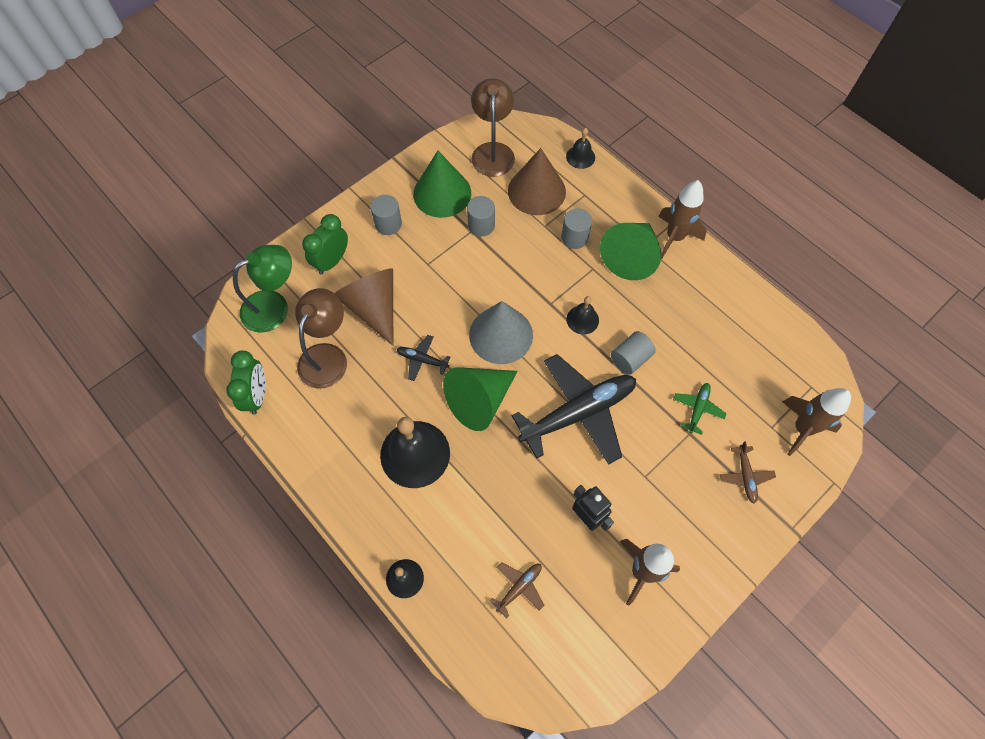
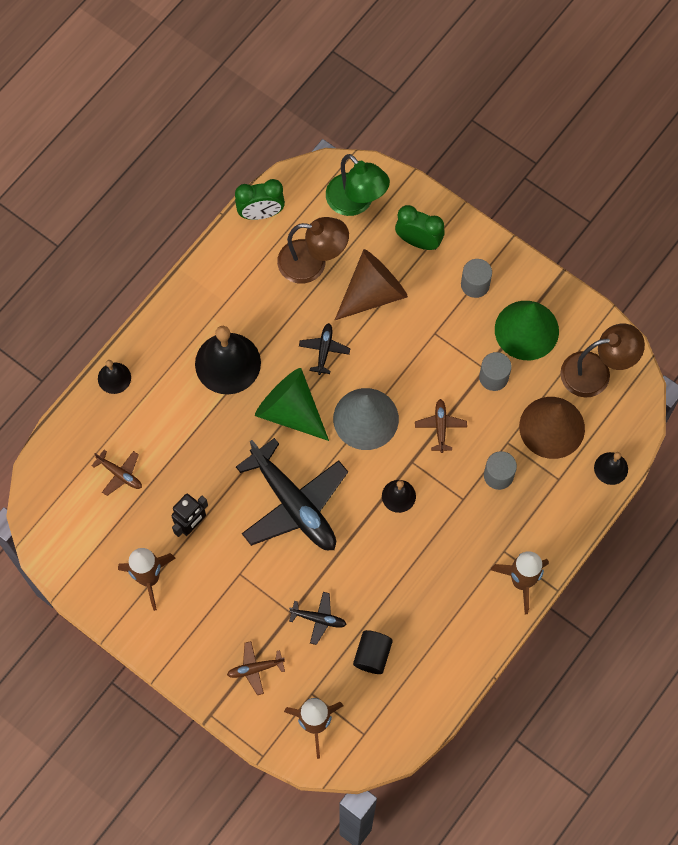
camera: 80 degrees right, 5 degrees up
(520, 274) = (440, 427): none -> brown plane
(630, 359) = (362, 548): grey cylinder -> none
(631, 257) = (486, 537): green cone -> none
(697, 409) = (318, 619): green plane -> black plane
(736, 367) = (372, 655): none -> black cylinder

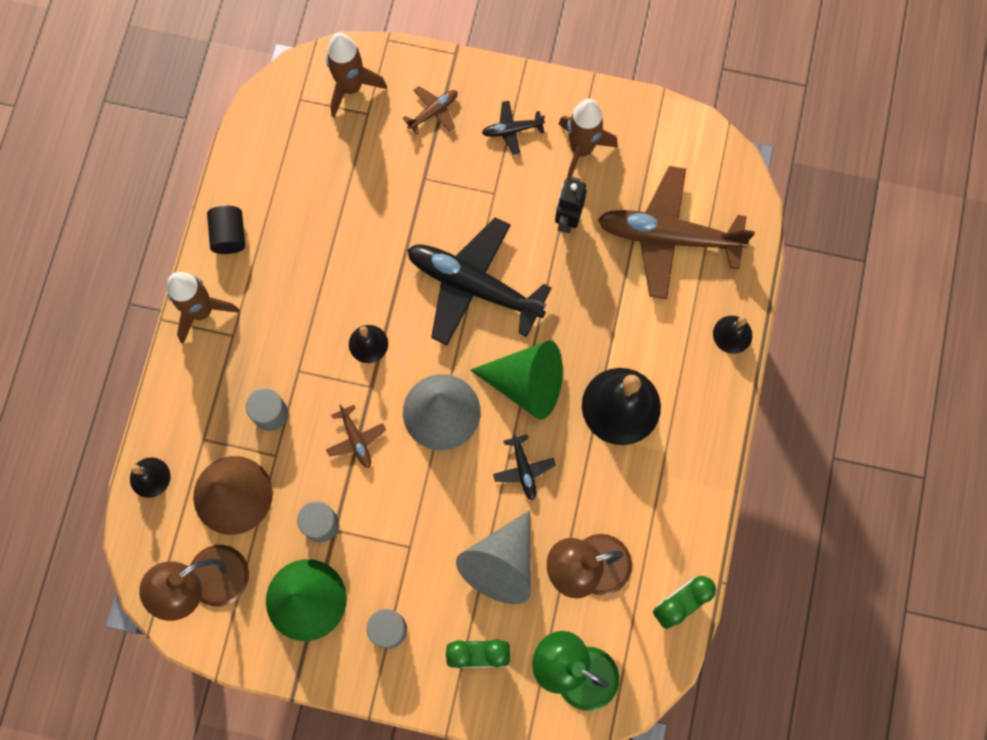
camera: 155 degrees right, 5 degrees up
(120, 474) = (668, 237): brown plane -> brown plane, size x2.32
(318, 619) = (393, 184): black plane -> black plane (512, 130)
(372, 655) = (324, 174): black cylinder -> black cylinder (229, 235)
(373, 293) = (501, 564): brown cone -> grey cone

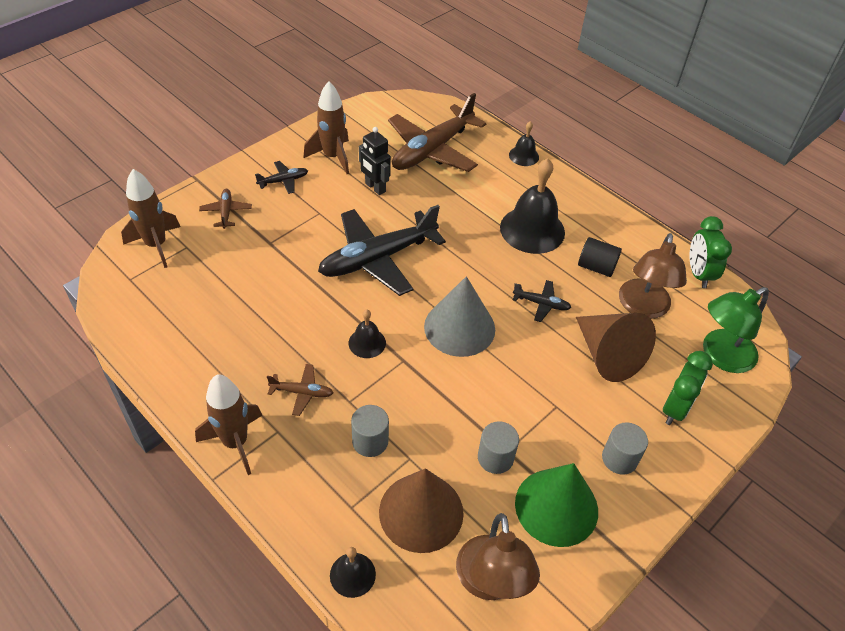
camera: 60 degrees left, 25 degrees down
(229, 235) = (190, 385): black cylinder -> black cylinder (596, 267)
(356, 439) = (440, 393): brown plane -> brown plane (302, 392)
(501, 564) = (608, 355): grey cone -> brown cone
(512, 130) = (283, 181): black plane -> black plane turned 135 degrees counterclockwise
(527, 383) = (476, 268): green cone -> none

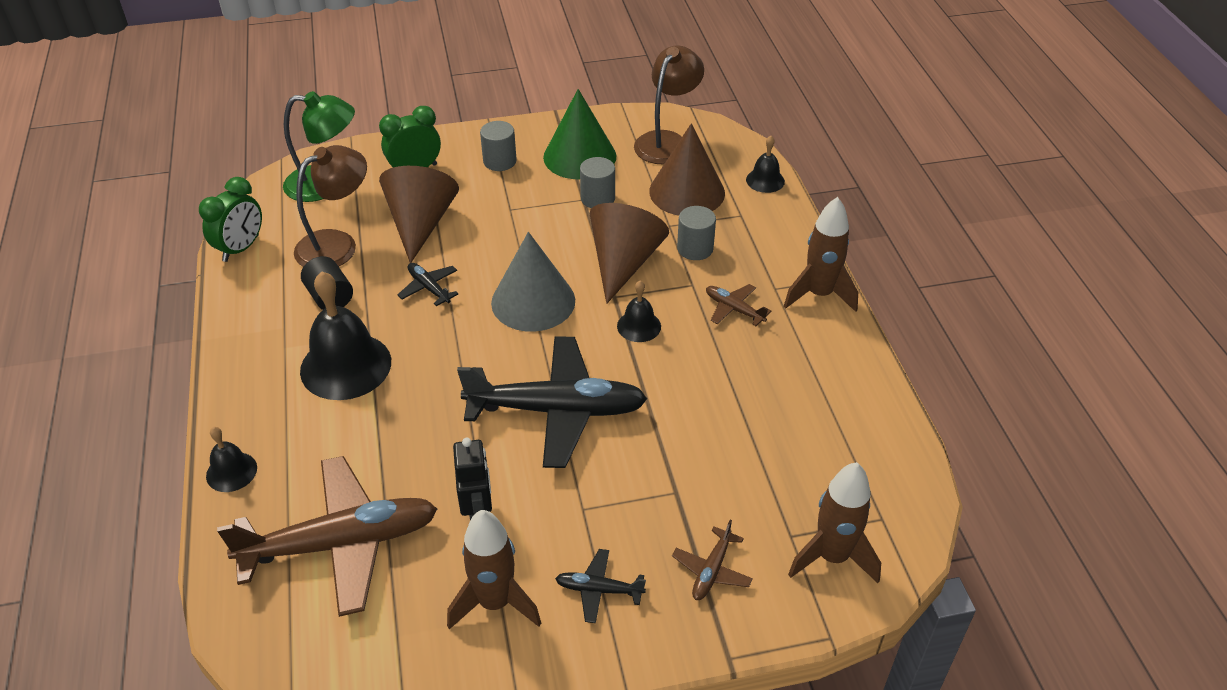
camera: 145 degrees left, 5 degrees down
(420, 396) = (623, 262): none -> brown cone

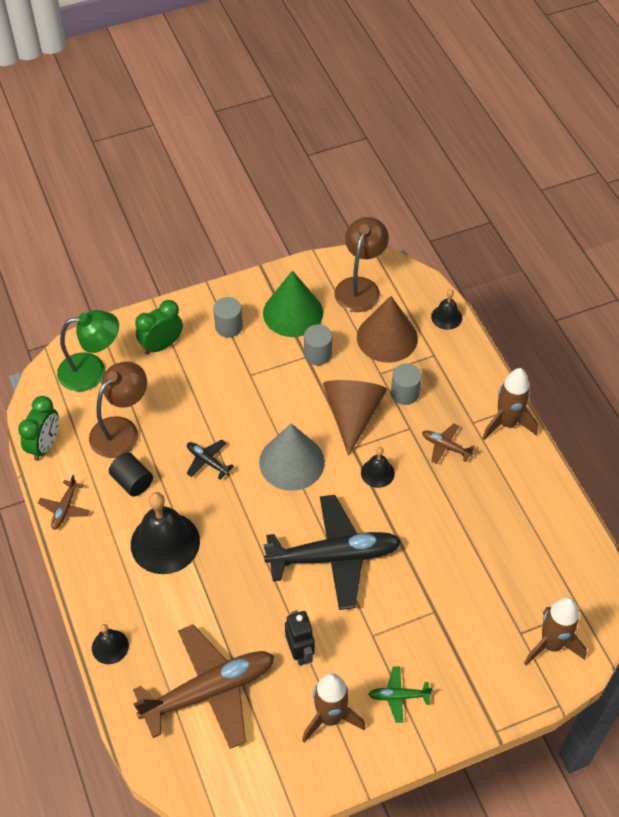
camera: 10 degrees left, 10 degrees up
(420, 223) = (182, 400): brown cone -> none
(599, 590) = (398, 696): black plane -> green plane
(711, 570) = (472, 669): brown plane -> brown plane (65, 508)

